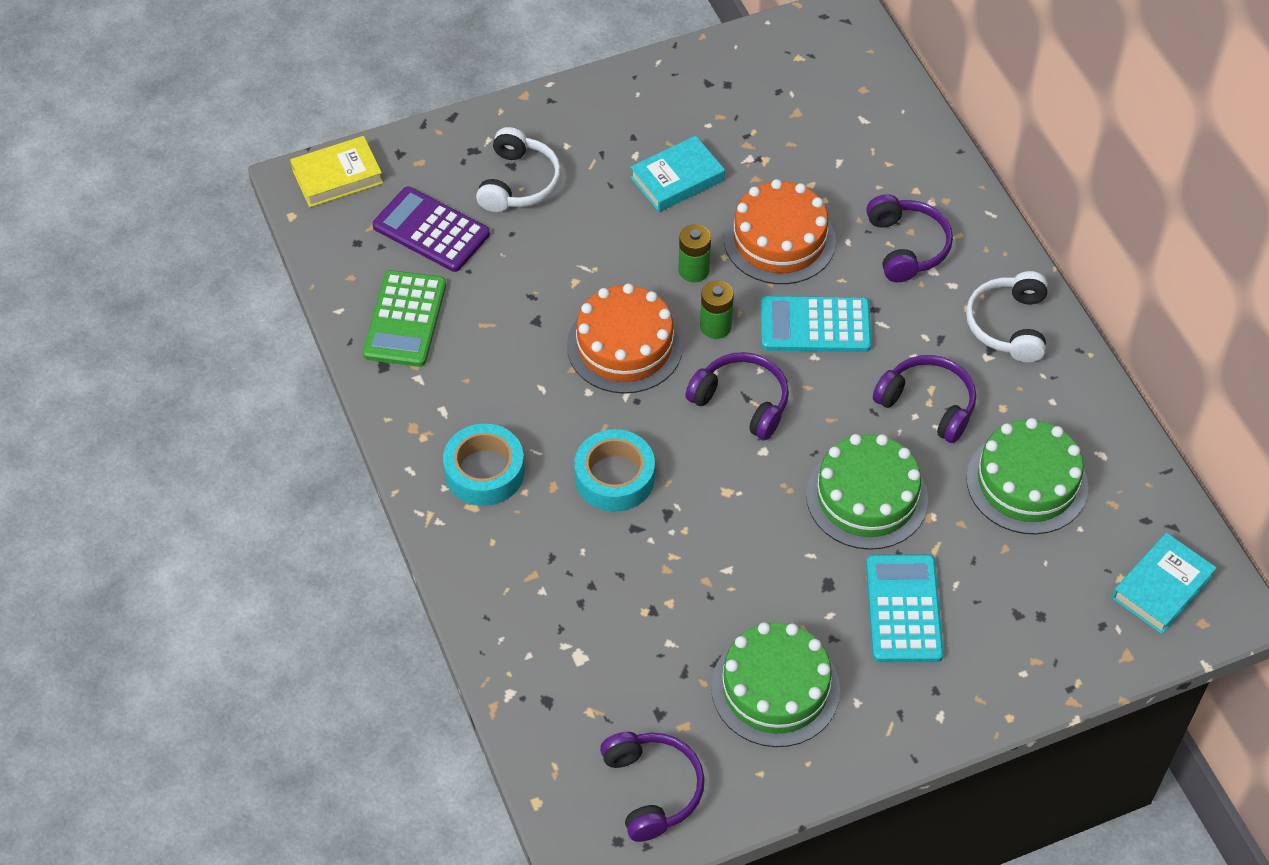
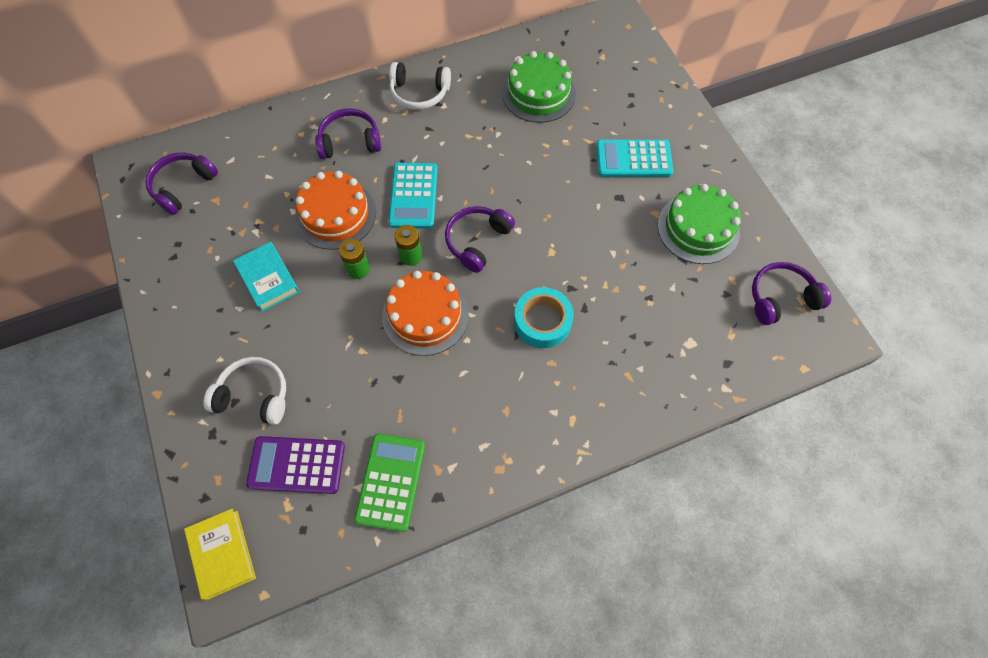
camera: 90 degrees left, 10 degrees up
(405, 319) = (390, 482): green calculator -> green calculator turned 90 degrees counterclockwise
(431, 230) = (297, 465): purple calculator -> purple calculator turned 60 degrees clockwise
(484, 471) = (540, 412): turquoise tape -> none
(867, 497) = (552, 174): green cake -> none
(927, 405) = (480, 138): purple headphones -> purple headphones (183, 186)
(1162, 587) = (607, 40): turquoise book -> none

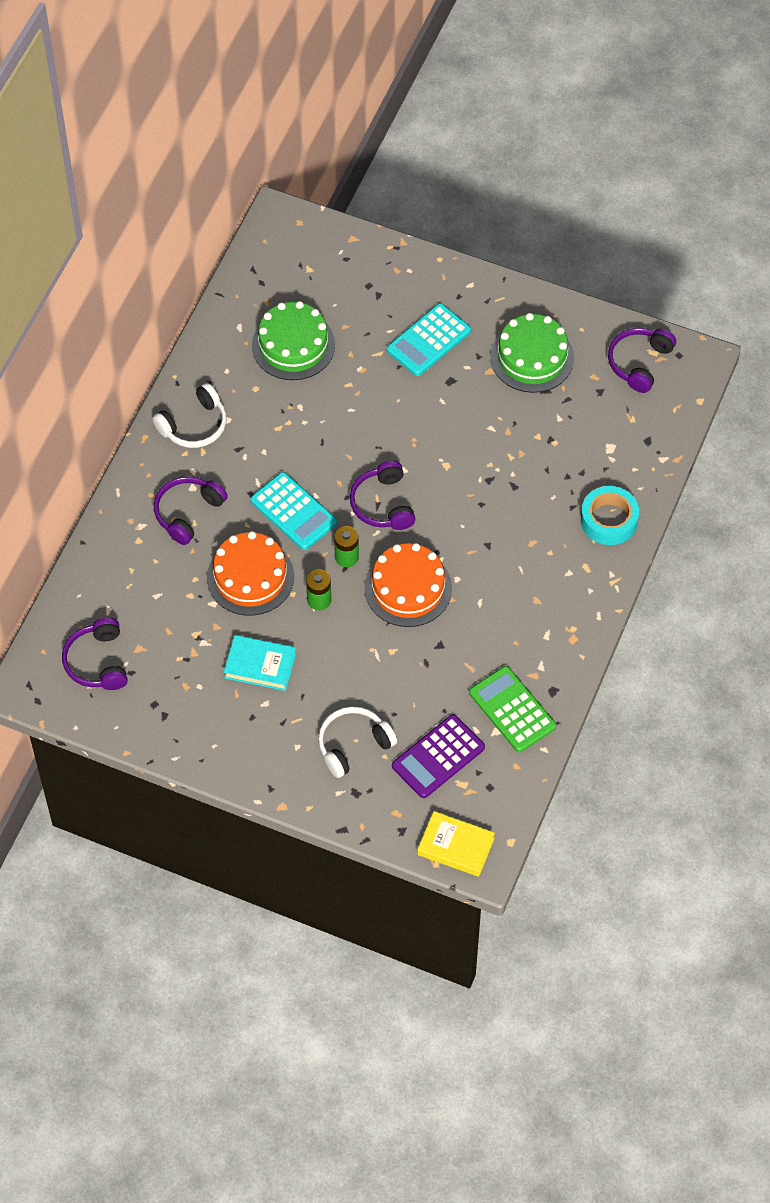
camera: 45 degrees left, 5 degrees down
(542, 321) = (495, 520): turquoise tape -> turquoise tape (609, 520)

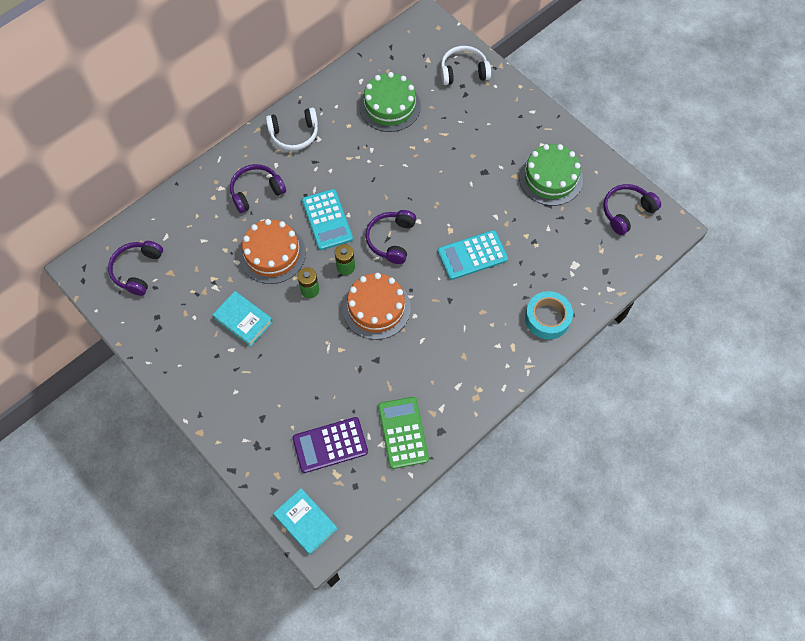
camera: 25 degrees right, 5 degrees up
(353, 745) = (275, 408): white headphones -> white headphones (463, 72)
(428, 340) = (483, 138): turquoise calculator -> turquoise calculator (472, 255)
(456, 846) = (305, 522): yellow book -> turquoise book

